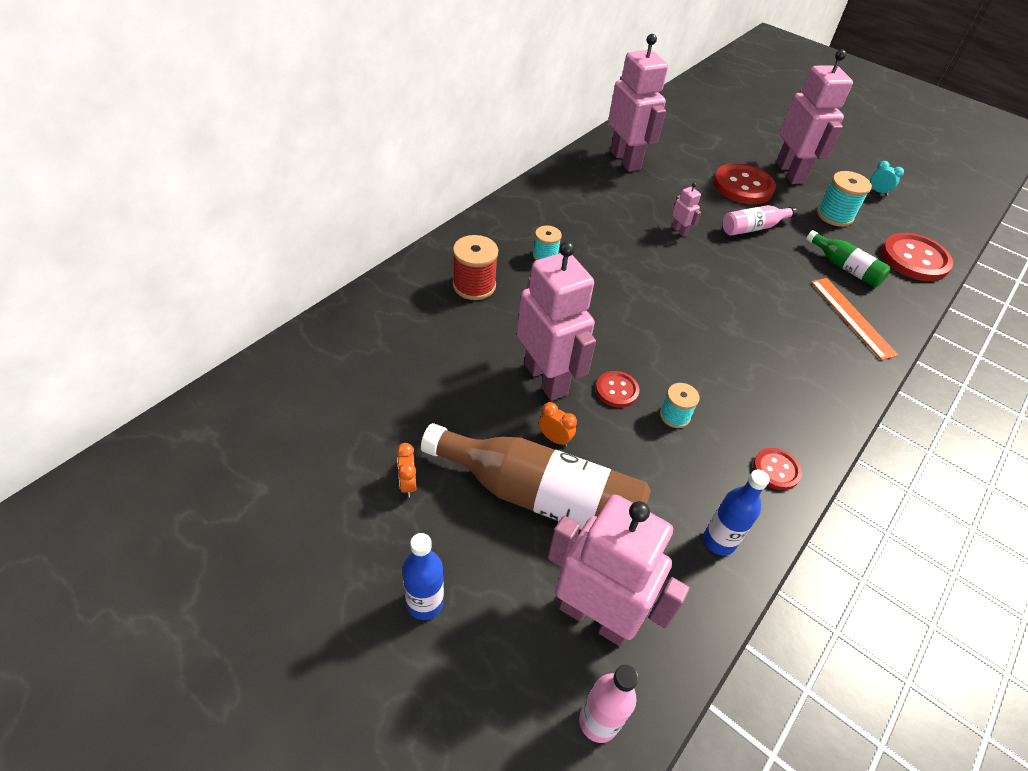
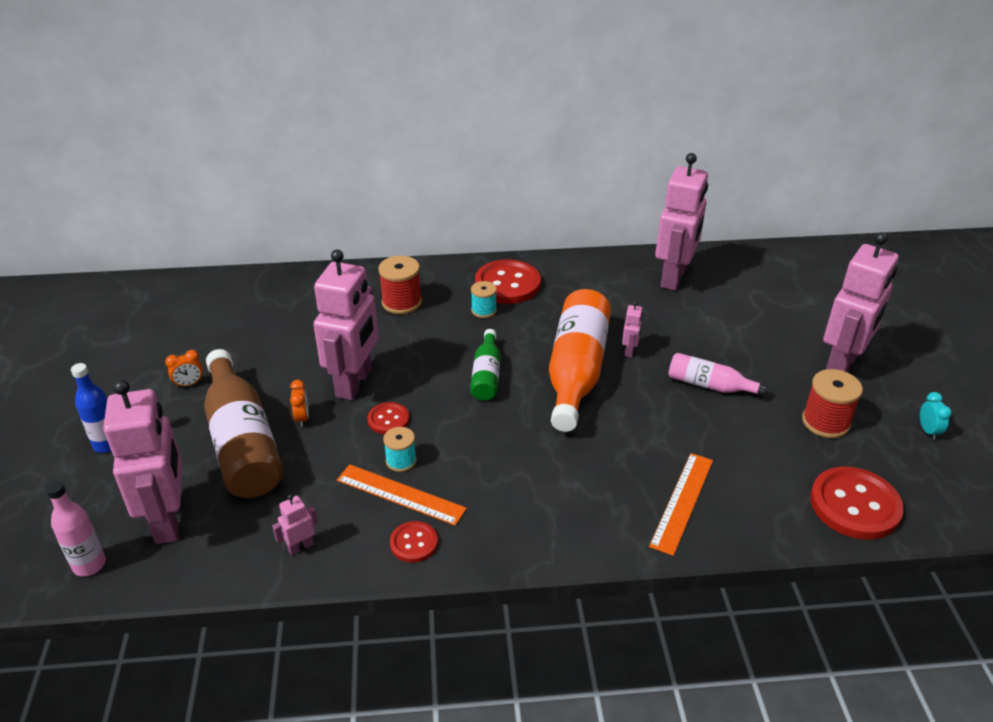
camera: 50 degrees right, 10 degrees down
(408, 484) = (189, 384): orange clock -> orange clock turned 150 degrees counterclockwise
(673, 266) = (576, 371): none -> orange bottle
(714, 441) = (400, 494): none -> orange ruler
(719, 541) = (300, 547): blue bottle -> pink robot
(743, 186) = (762, 350): red button -> red button (507, 284)
(834, 215) = (825, 422): turquoise spool -> red spool
(845, 267) = (752, 465): green bottle -> green bottle (486, 375)

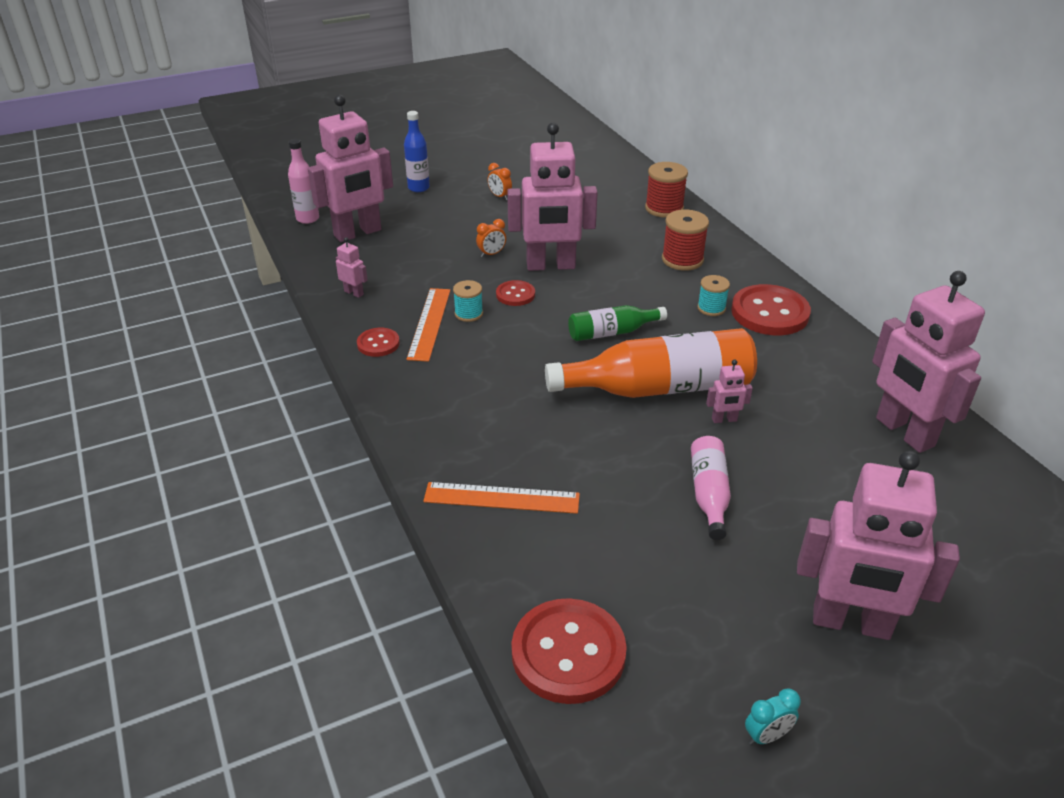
camera: 70 degrees right, 0 degrees up
(242, 442) = (450, 237): brown bottle -> none
(674, 277) = (904, 432): pink robot -> pink robot turned 60 degrees clockwise
(825, 422) = (711, 612): red spool -> red spool (664, 208)

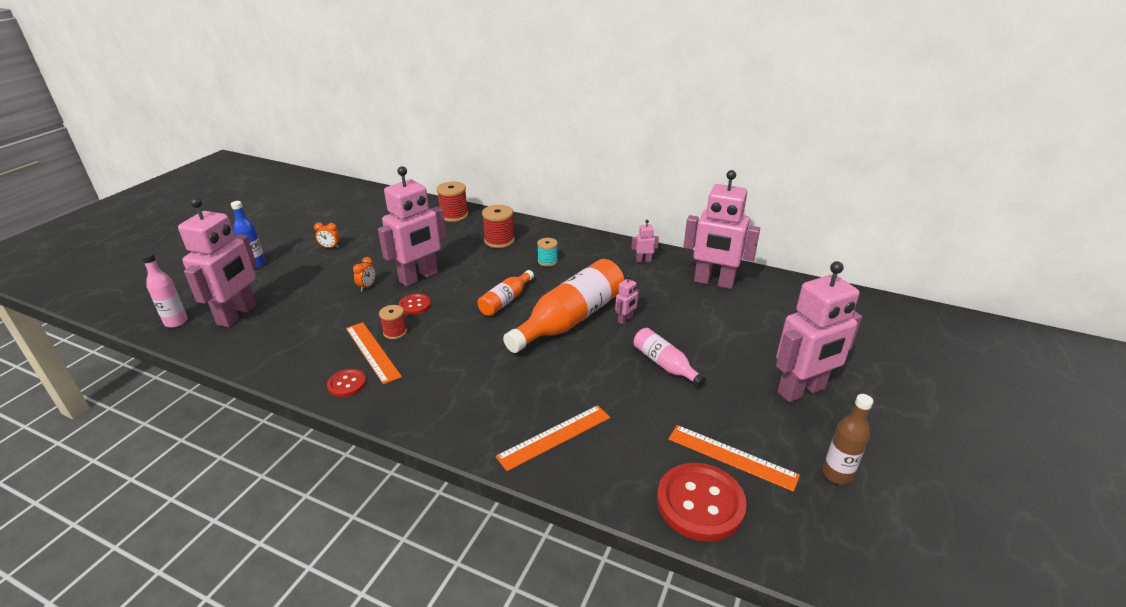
camera: 40 degrees left, 5 degrees down
(354, 293) = (284, 358): pink robot -> pink robot (643, 260)
(468, 314) = (395, 332): turquoise spool -> red spool
(612, 332) = (505, 301): green bottle -> orange bottle
(662, 634) = (732, 457): none -> orange ruler
(766, 736) = (837, 474): turquoise clock -> brown bottle
(769, 313) = (581, 250): red button -> none

